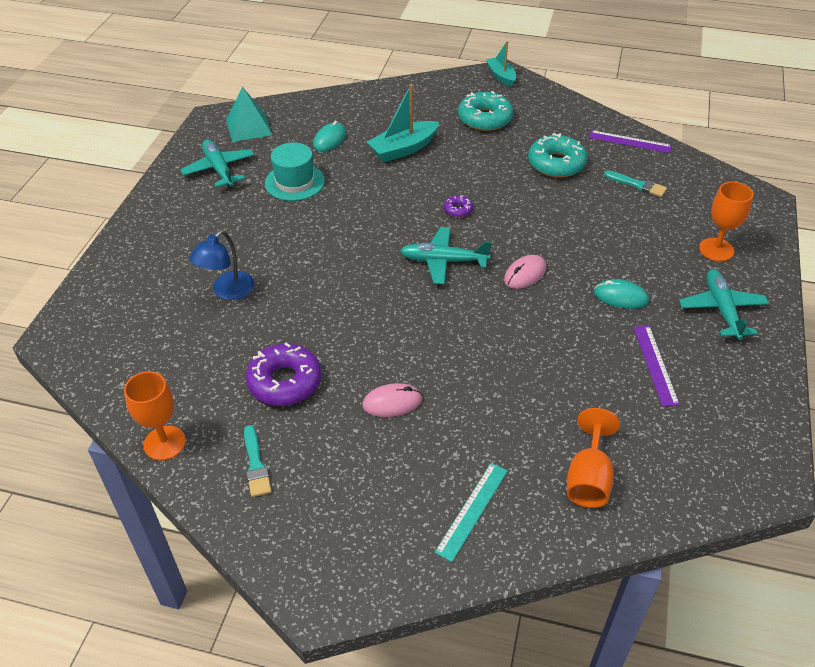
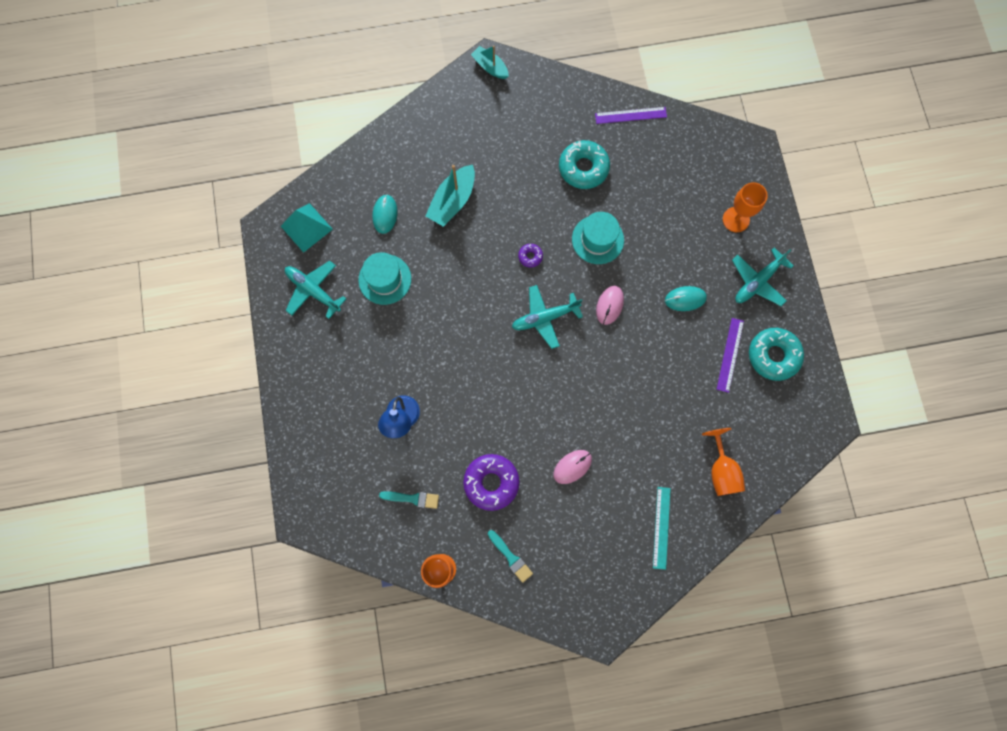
camera: 25 degrees left, 30 degrees up
(485, 118) = (501, 133): turquoise donut -> turquoise donut (773, 355)
(541, 219) = (597, 239): none -> turquoise hat
(637, 185) = (655, 168): turquoise brush -> turquoise brush (412, 498)
(655, 364) = (730, 355): purple ruler -> purple ruler turned 45 degrees clockwise
(721, 309) = (757, 281): turquoise plane -> turquoise plane turned 105 degrees counterclockwise

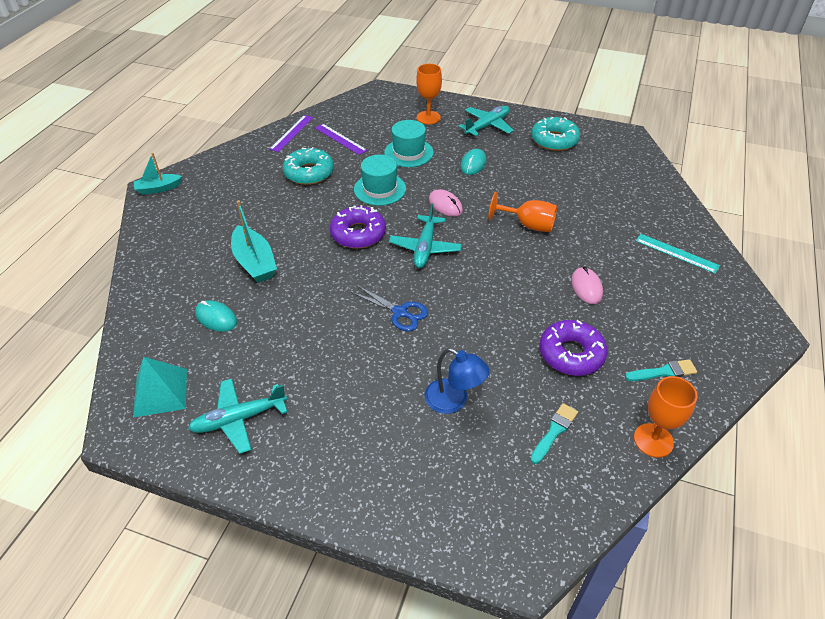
camera: 60 degrees left, 30 degrees down
(385, 279) = (284, 348): turquoise hat -> turquoise hat (408, 153)
(462, 338) = (400, 312): none -> blue scissors
(530, 256) = (358, 234): purple donut -> purple donut, size x2.11
(721, 470) = (638, 200): orange goblet -> orange goblet (528, 225)
(730, 355) = (538, 159): purple ruler -> purple ruler (340, 139)
(757, 281) = (487, 126): turquoise plane -> turquoise plane turned 120 degrees counterclockwise

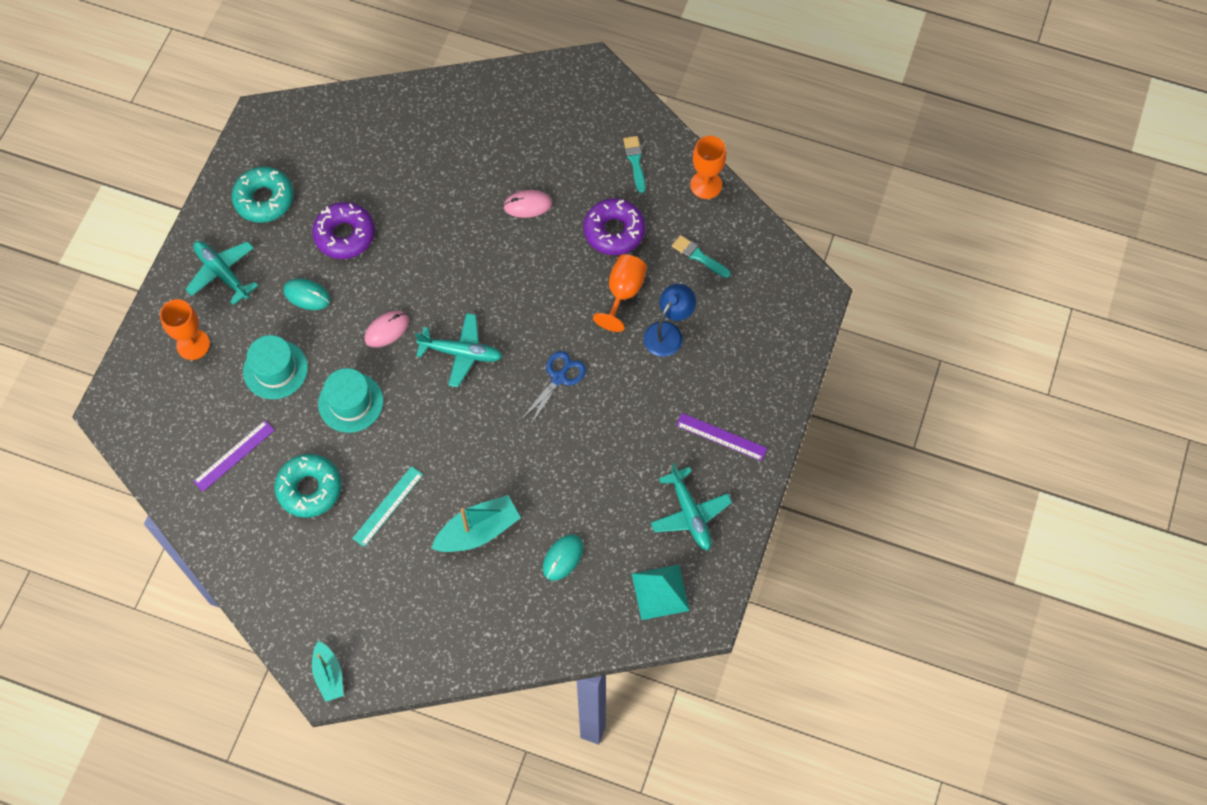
camera: 90 degrees left, 20 degrees up
(291, 133) = (212, 521): purple ruler -> purple ruler (721, 437)
(358, 234) = (434, 423): purple donut -> purple donut (345, 235)
(528, 225) = (428, 247): orange goblet -> orange goblet (623, 293)
(676, 253) = (481, 115): turquoise ruler -> turquoise ruler (388, 506)

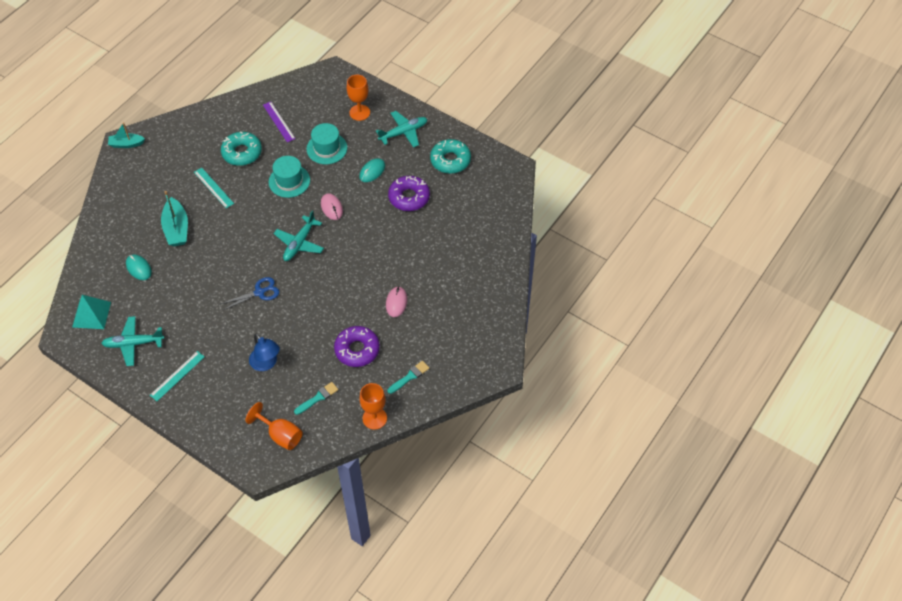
camera: 105 degrees right, 10 degrees down
(559, 378) = (259, 292): blue scissors -> blue scissors turned 75 degrees counterclockwise
(623, 293) = (307, 344): orange goblet -> orange goblet (280, 435)
(635, 161) = (409, 377): turquoise brush -> turquoise brush turned 45 degrees counterclockwise
(721, 437) = (177, 376): purple ruler -> turquoise ruler

